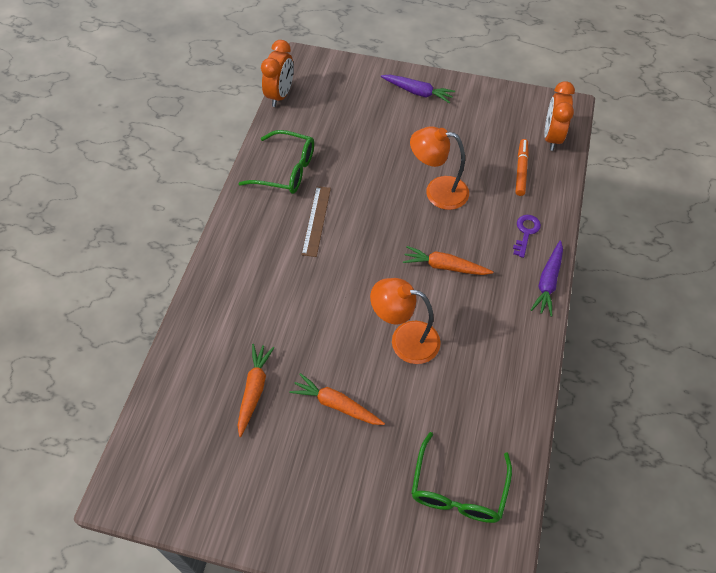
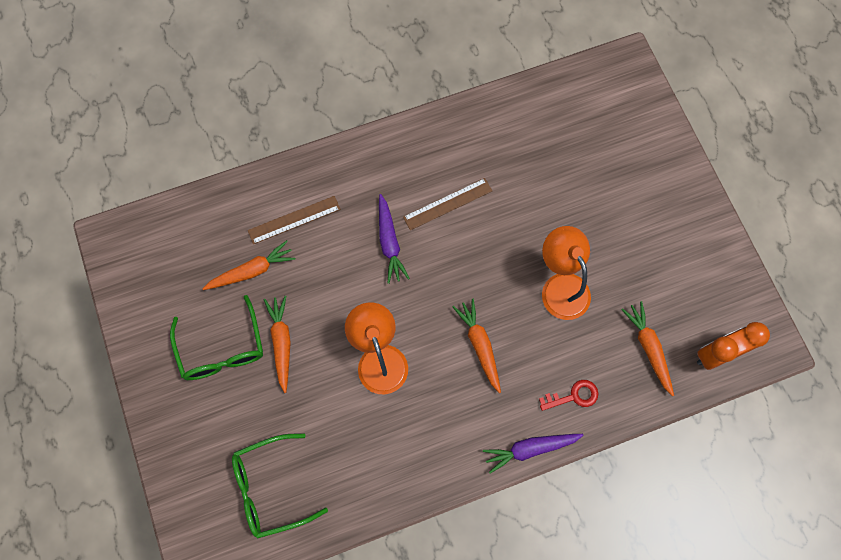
camera: 55 degrees right, 15 degrees up
(237, 331) = (294, 220): none -> brown ruler
(280, 95) = (566, 73): orange clock -> none
(286, 170) = (483, 141): green glasses -> green glasses (222, 349)
(418, 92) = (672, 190): purple carrot -> purple carrot (389, 242)
(521, 170) = (648, 348): orange marker -> orange carrot
(526, 232) = (573, 396): purple key -> red key

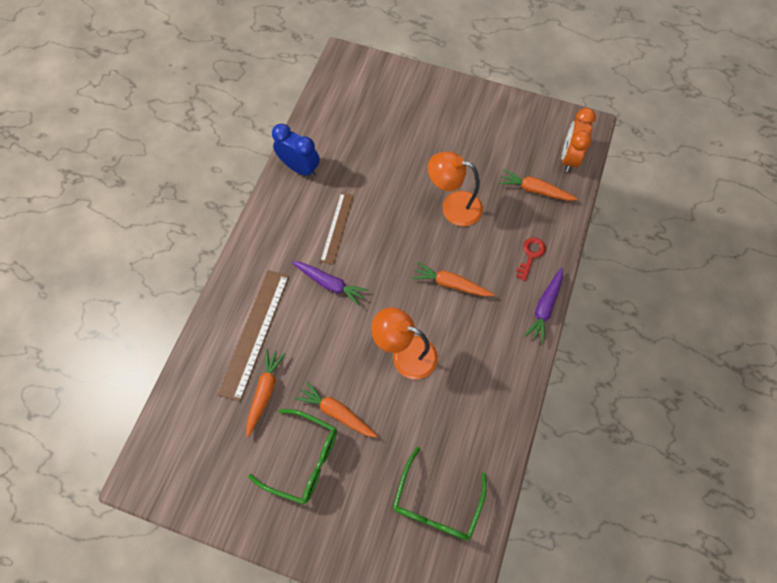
camera: 50 degrees left, 5 degrees down
(294, 220) = (255, 333): brown ruler -> brown ruler, size x1.59
(477, 124) = (300, 168): none -> blue clock

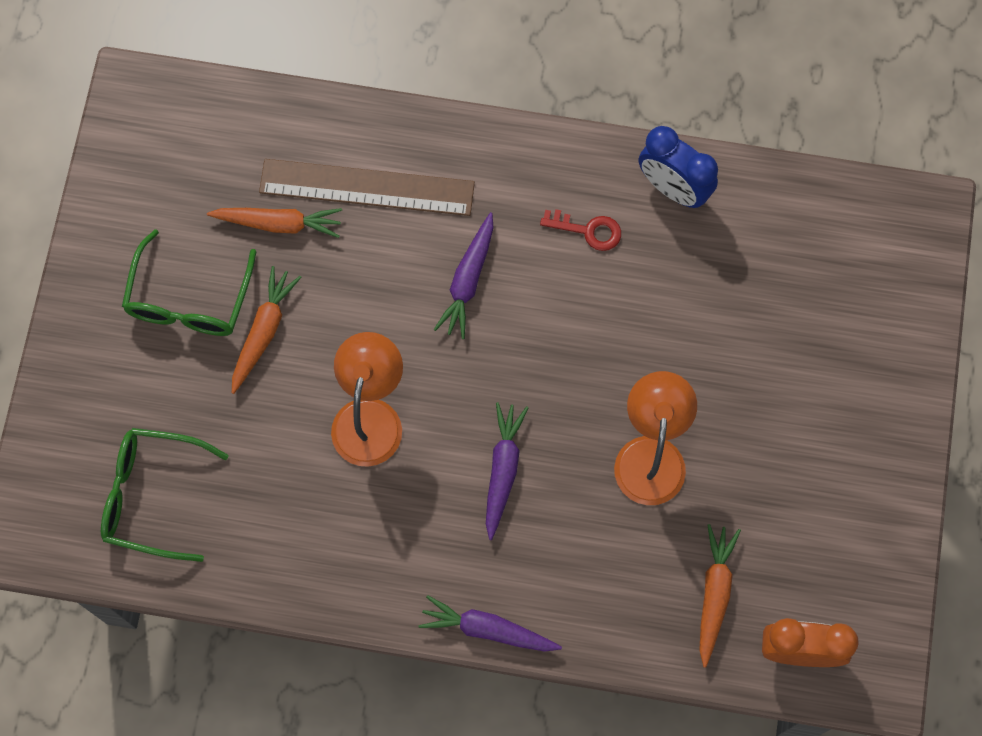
camera: 80 degrees right, 5 degrees up
(300, 168) = (673, 188): blue clock -> blue clock turned 105 degrees clockwise
(337, 227) = (571, 271): brown ruler -> none
(450, 284) = (502, 470): orange carrot -> purple carrot
(530, 255) = (581, 597): red key -> red key (588, 230)

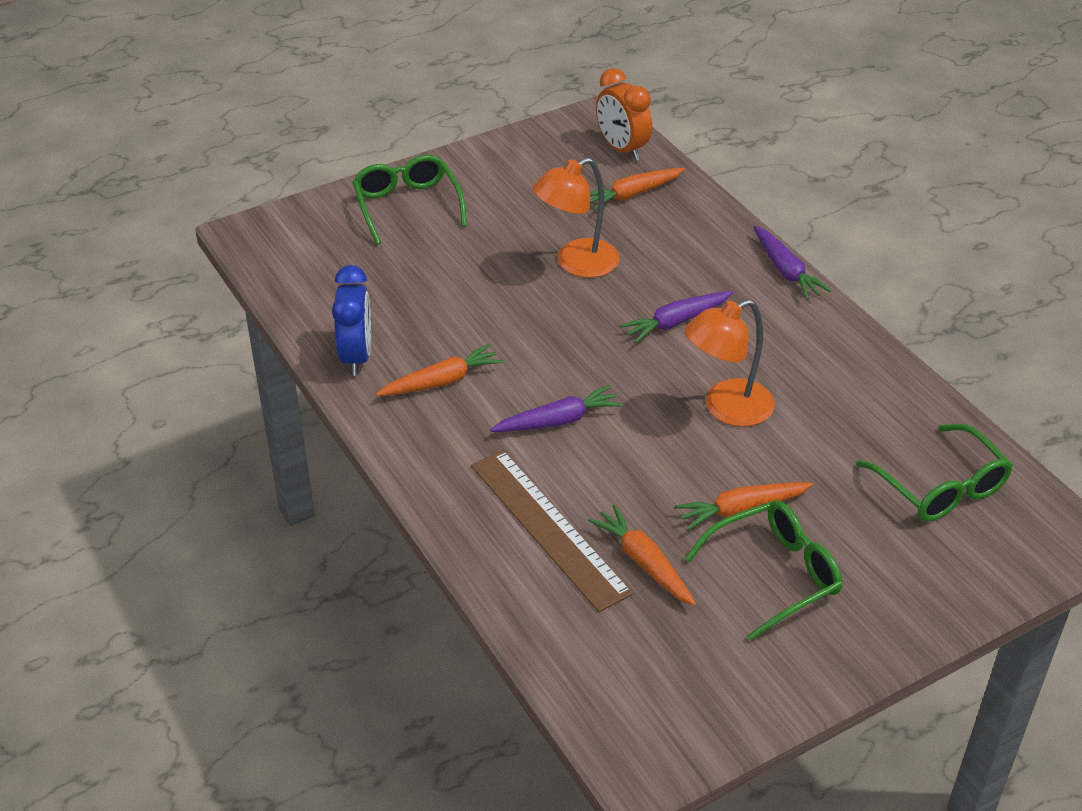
camera: 130 degrees left, 30 degrees down
(588, 230) = (442, 381): red key -> orange carrot
(861, 375) = (407, 206): none -> green glasses

